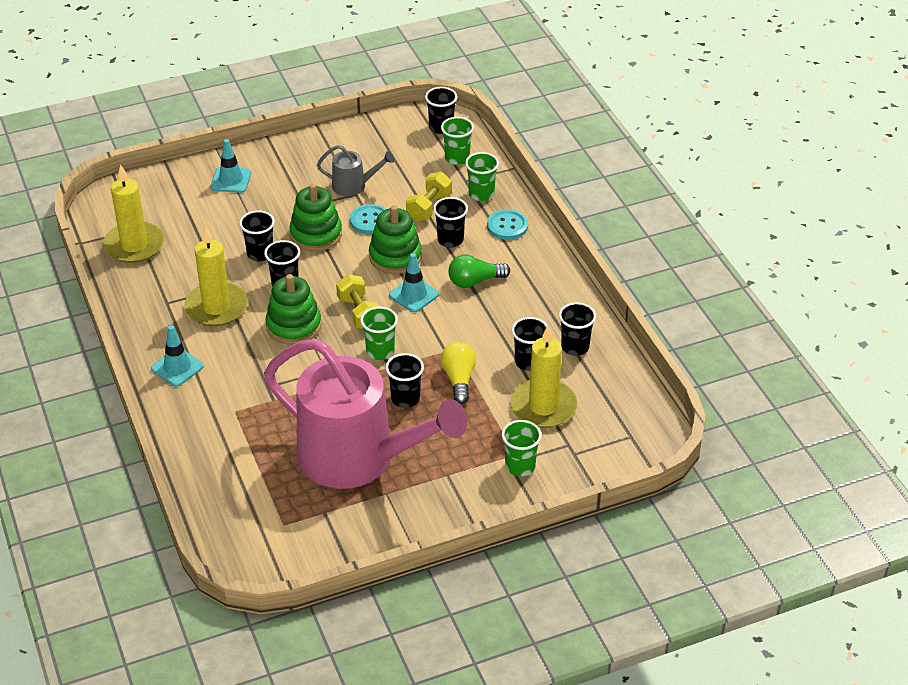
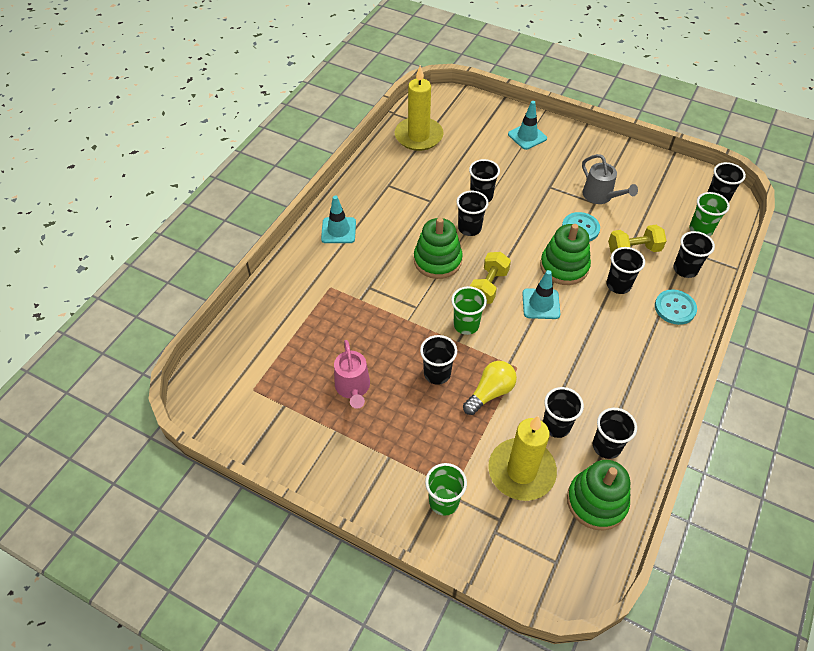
camera: 50 degrees right, 10 degrees up
(216, 307) = (410, 211): yellow candle -> none
(316, 234) = (532, 210): green stacking toy -> green stacking toy (596, 501)
(359, 458) = (353, 388): pink watering can -> pink watering can, size x0.41
(475, 281) = (596, 330): green light bulb -> none
(481, 194) = (685, 269): green cup -> black cup

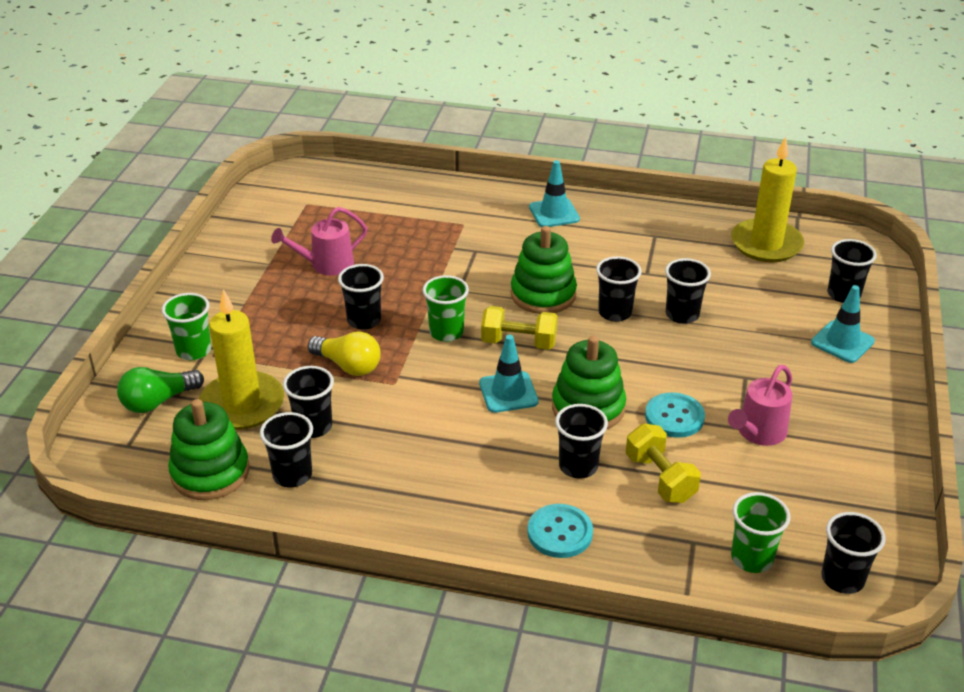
camera: 75 degrees right, 15 degrees down
(505, 534) = (158, 401): none -> green light bulb
(600, 196) = (758, 433): grey watering can -> pink watering can
(685, 269) = (648, 542): black cup -> black cup (843, 294)

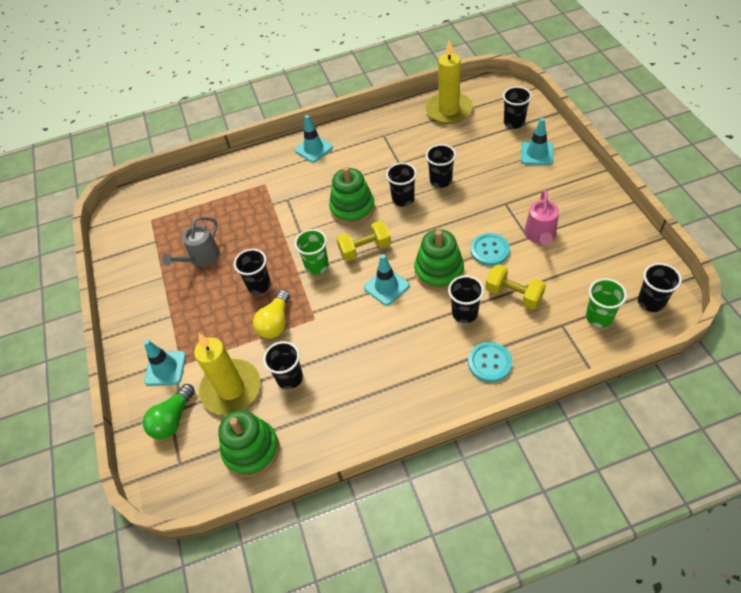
camera: 25 degrees left, 15 degrees up
(194, 351) = (165, 368): green cup -> turquoise traffic cone
(292, 475) = (305, 420): black cup -> none
(326, 265) = (201, 258): pink watering can -> grey watering can
(348, 365) = (275, 322): yellow light bulb -> yellow light bulb turned 105 degrees clockwise

